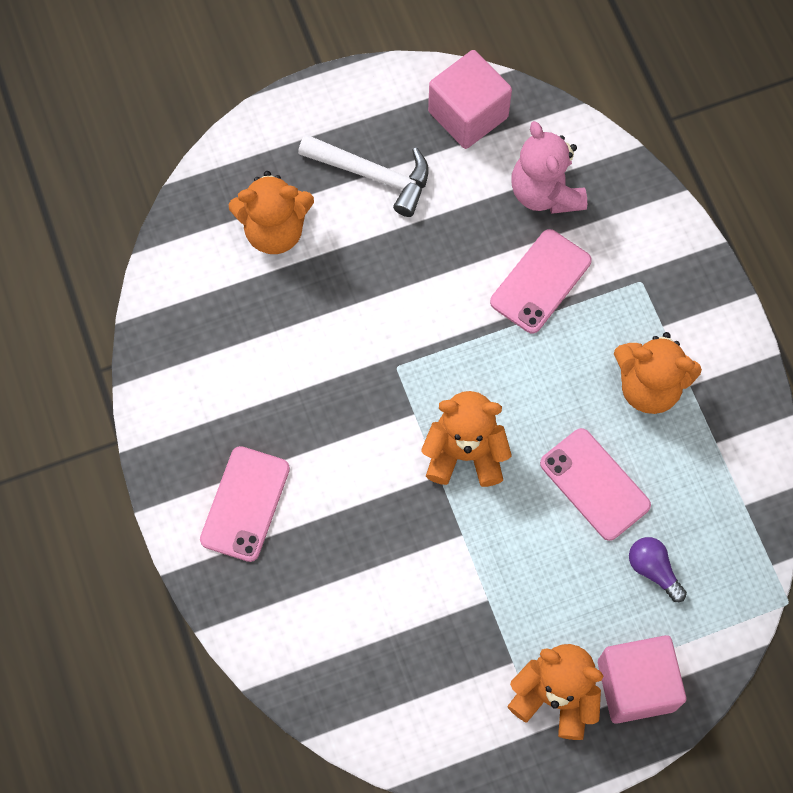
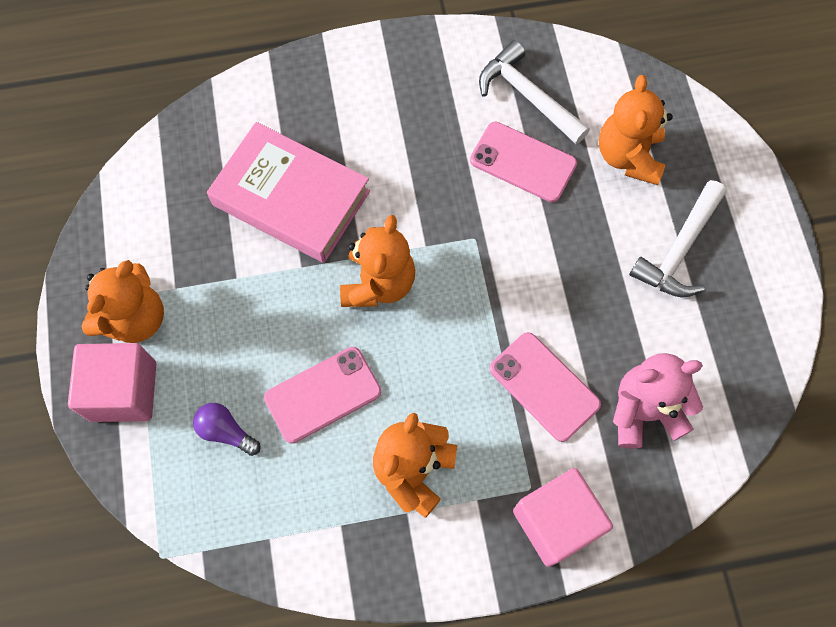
camera: 100 degrees right, 0 degrees up
(216, 337) = (528, 96): none -> white hammer
(245, 504) = (369, 99): pink phone -> pink phone (523, 162)
(383, 562) = (291, 198): none -> pink book
(468, 114) = (742, 351): pink cube -> pink cube (556, 522)
(653, 570) = (226, 432): purple light bulb -> purple light bulb turned 120 degrees counterclockwise

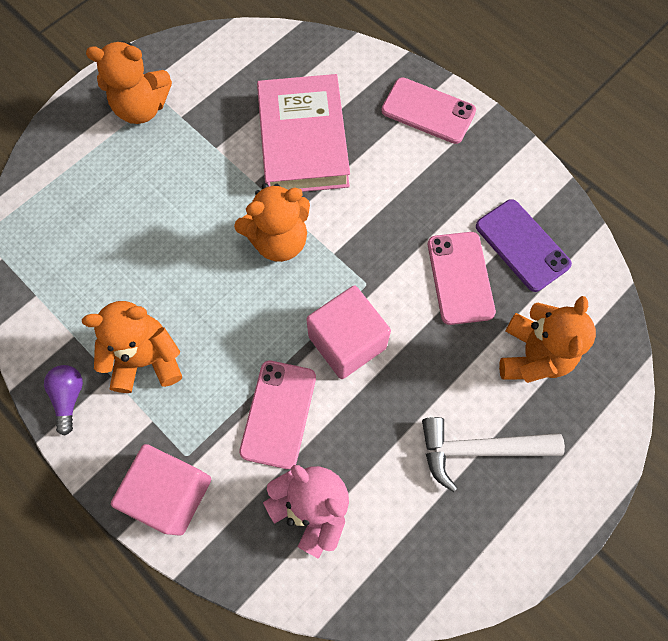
camera: 55 degrees right, 0 degrees up
(123, 391) = (85, 136): pink cube -> pink cube (347, 342)
(226, 432) = (96, 216): purple light bulb -> purple light bulb (69, 397)
(323, 394) = (165, 260): pink phone -> pink phone (428, 111)
(528, 96) = (522, 245): white hammer -> purple phone
(628, 156) = (533, 355): orange teddy bear -> orange teddy bear turned 135 degrees clockwise

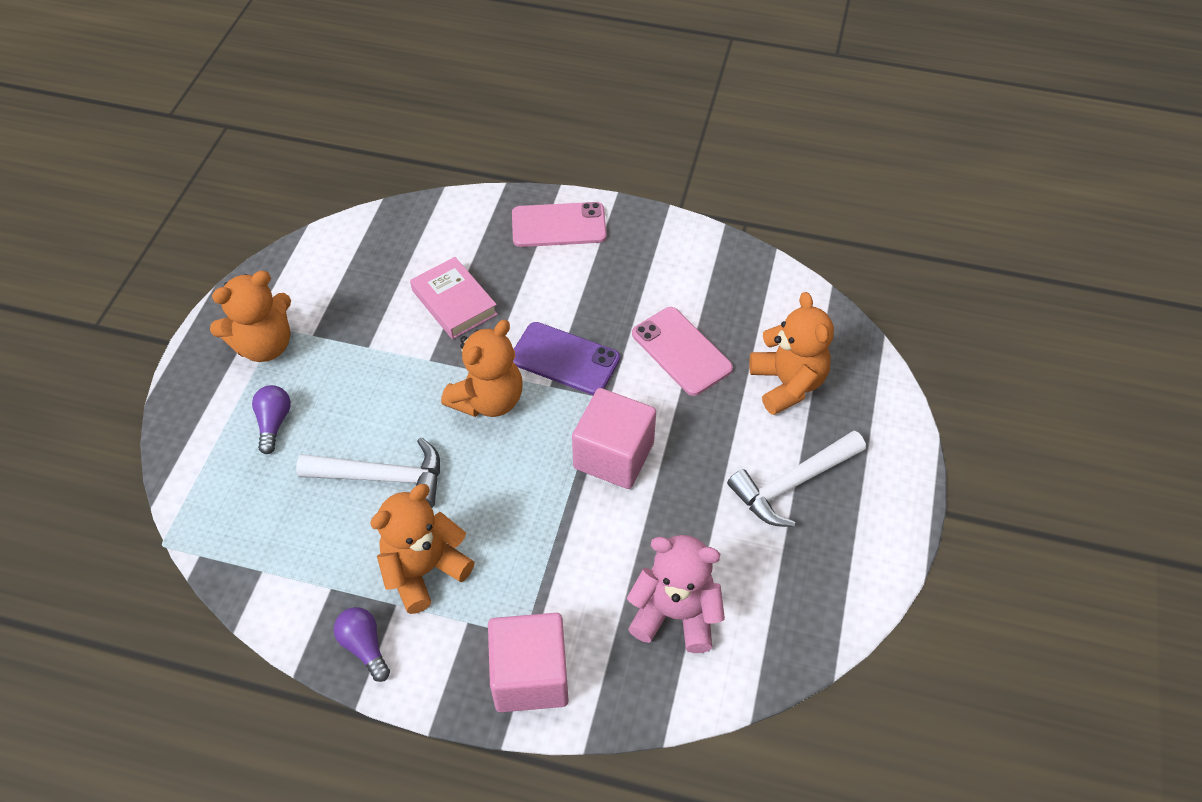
camera: 30 degrees left, 15 degrees down
(111, 177) = (274, 423): none -> purple light bulb
(162, 265) = (382, 477): none -> white hammer
(278, 414) = (589, 550): pink phone -> none
(303, 141) = (454, 302): pink book -> pink book, size x0.60
(522, 245) = (718, 299): purple phone -> purple phone (565, 359)

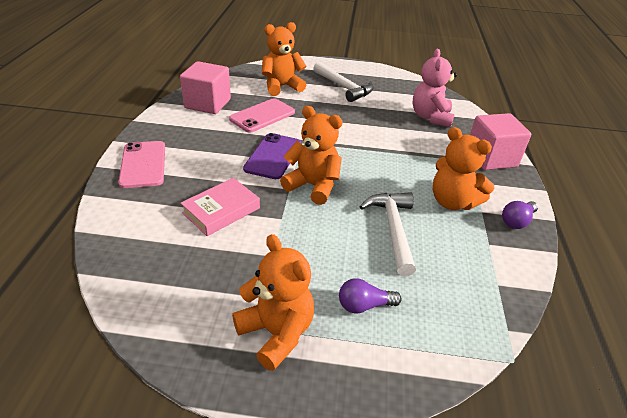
camera: 100 degrees left, 15 degrees down
(613, 455) = (343, 136): pink cube -> pink cube (208, 104)

